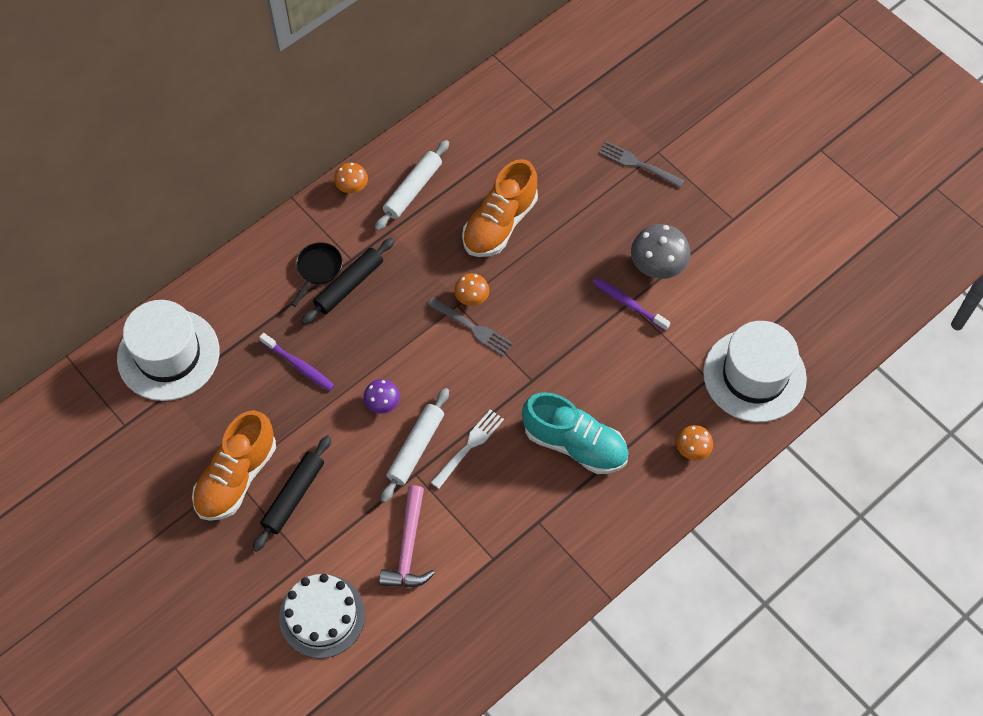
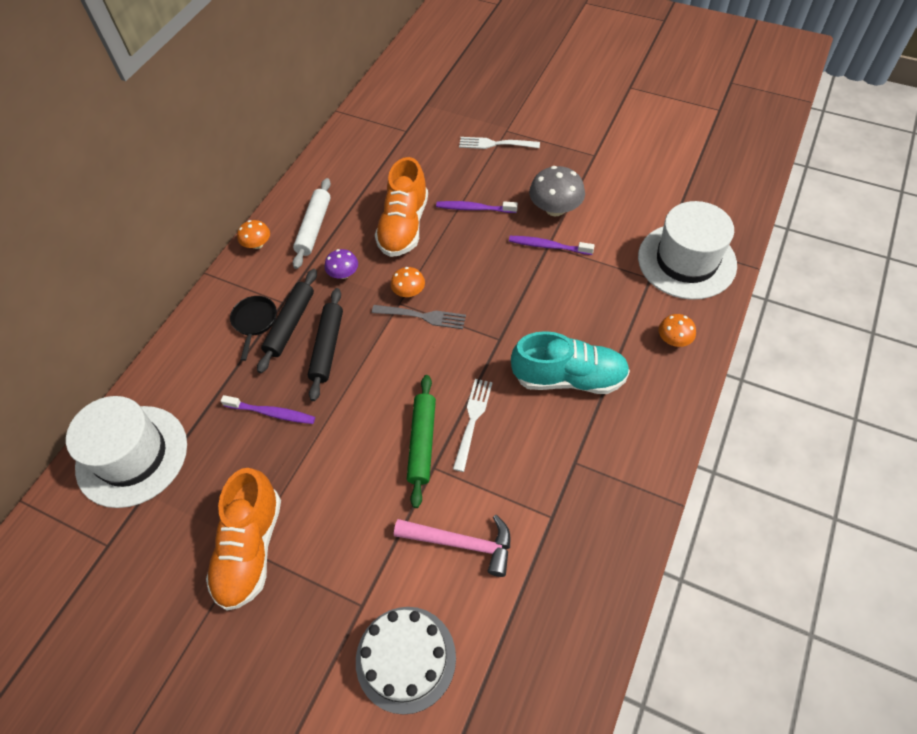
camera: 20 degrees left, 5 degrees down
(293, 496) = (319, 542): black rolling pin -> black rolling pin (327, 347)
(382, 403) = (370, 414): purple mushroom -> purple mushroom (343, 274)
(408, 548) = (462, 543): pink hammer -> pink hammer turned 60 degrees counterclockwise
(416, 448) = (422, 443): white rolling pin -> green rolling pin
(578, 232) = (474, 208): none -> purple toothbrush
(638, 164) = (496, 144): grey fork -> white fork

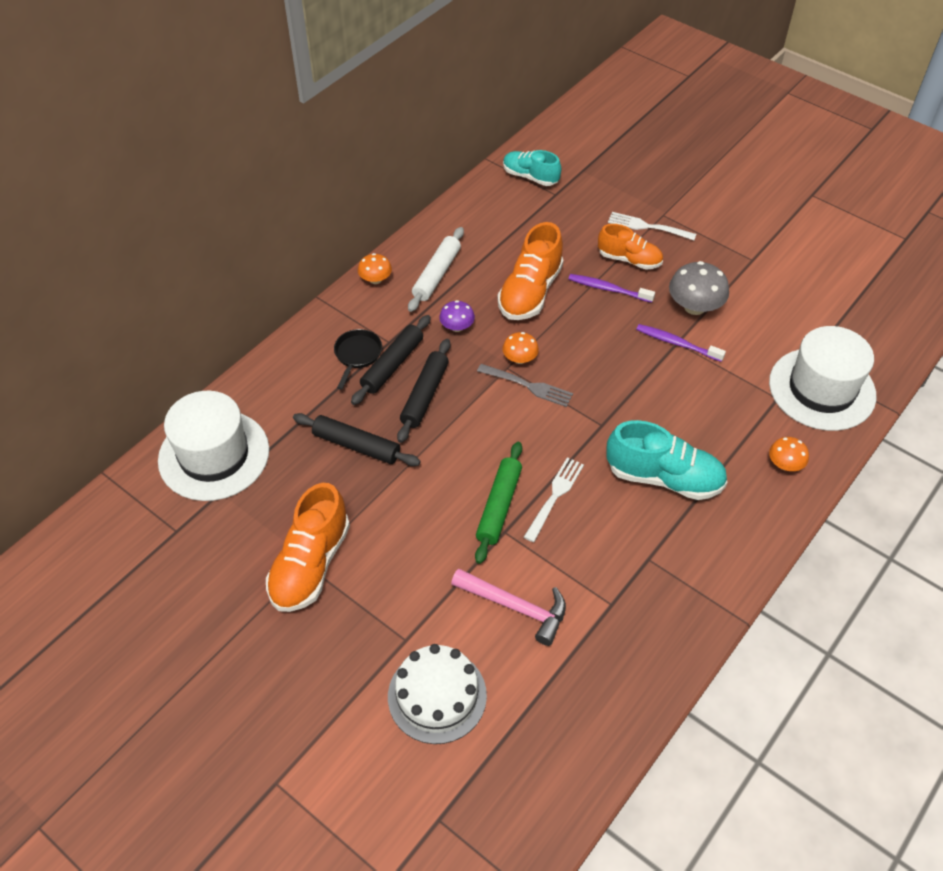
camera: 10 degrees right, 5 degrees down
(272, 413) = (356, 445): purple toothbrush -> black rolling pin
(380, 119) = (530, 177): none -> turquoise shoe
(486, 177) = (629, 260): none -> orange shoe

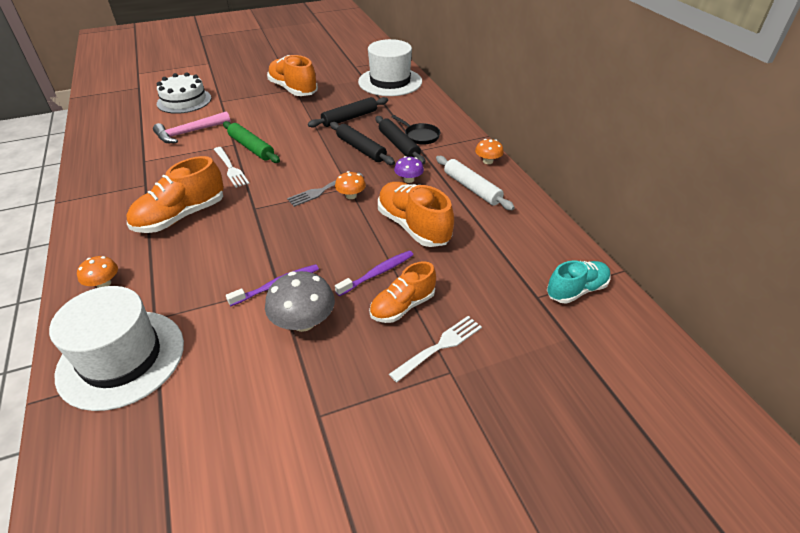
camera: 120 degrees right, 10 degrees down
(664, 478) = (181, 216): turquoise shoe -> orange shoe

